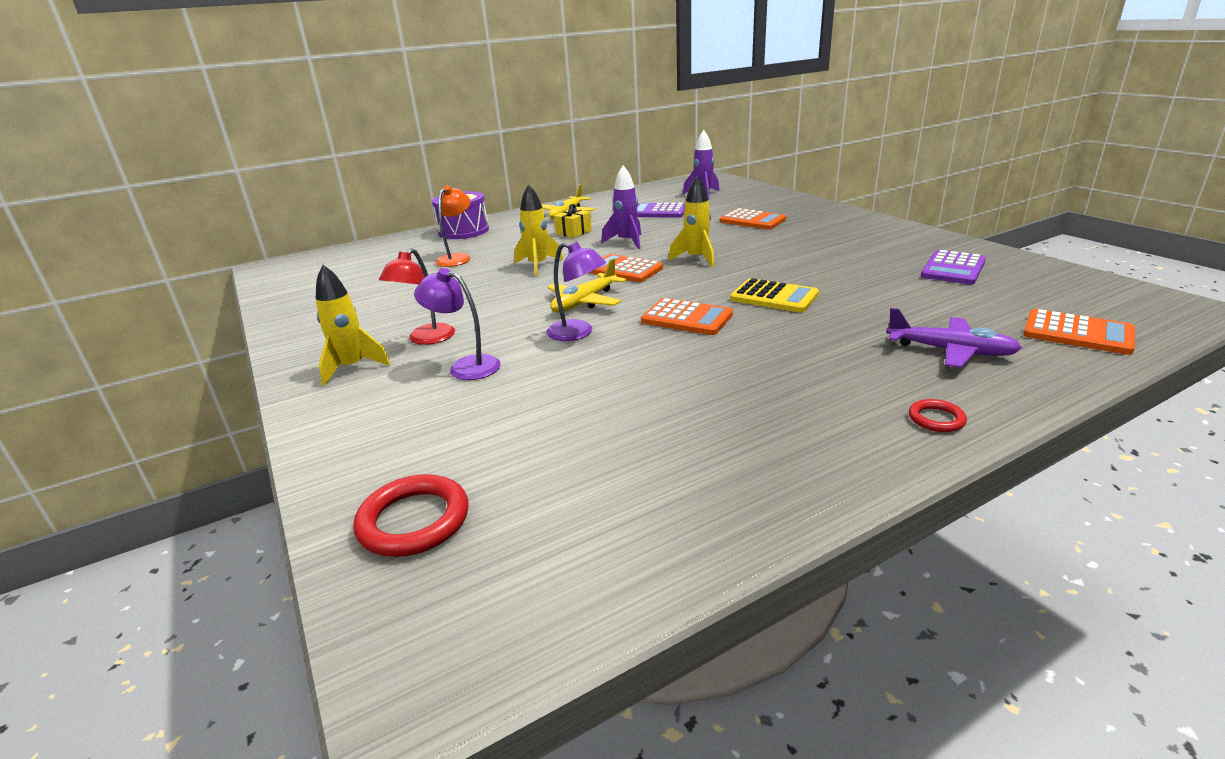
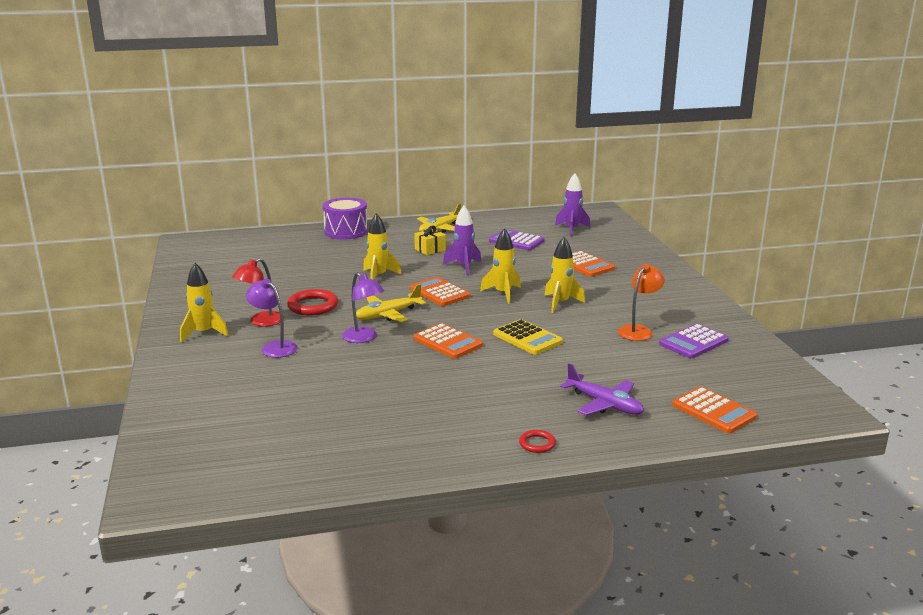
camera: 15 degrees right, 5 degrees down
(414, 521) = (190, 431): red ring -> red ring (313, 306)
(457, 258) = (324, 257): orange lamp -> orange lamp (638, 330)
(769, 257) = (560, 303): none -> yellow rocket

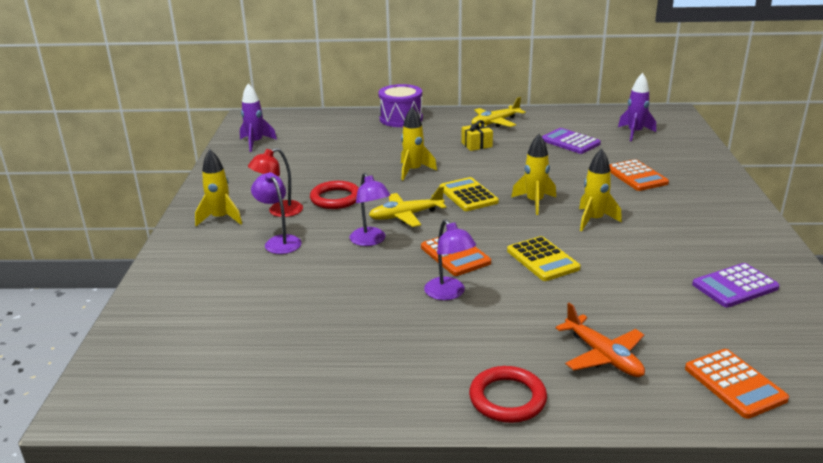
camera: 15 degrees right, 5 degrees up
(439, 293) = (468, 195): orange calculator -> yellow calculator
(455, 373) = (449, 294): none -> purple lamp
(463, 267) = (504, 167): purple rocket -> purple rocket (256, 143)
(537, 444) = (507, 398): red ring -> red ring, size x1.83
(604, 404) = (603, 356): purple plane -> orange plane
(638, 330) = (673, 263): orange lamp -> none

